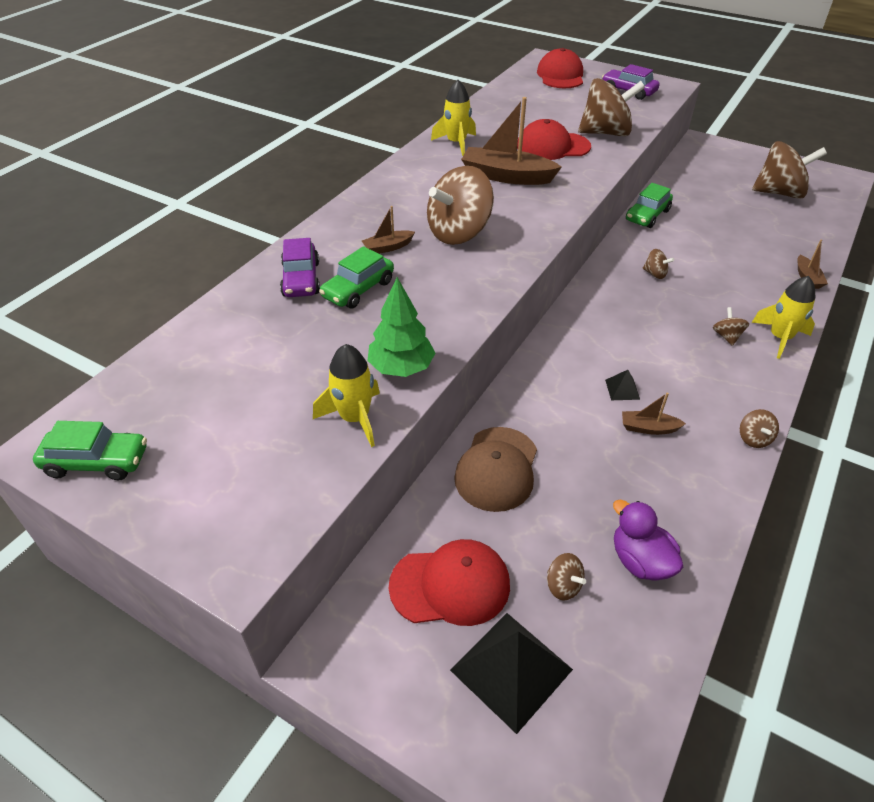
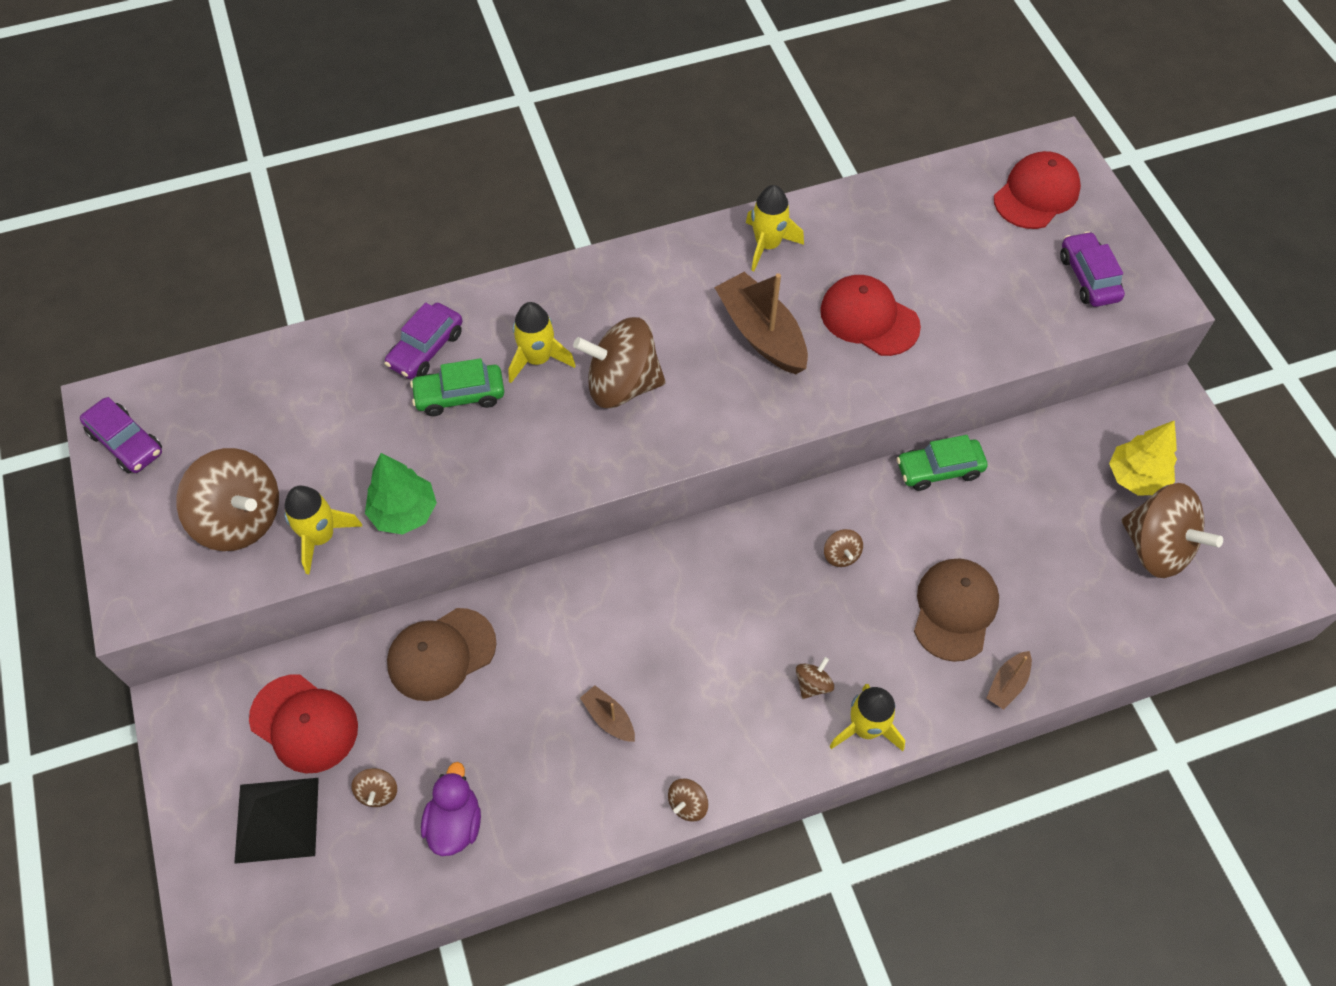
camera: 40 degrees right, 15 degrees up
(97, 462) = (126, 442): green car -> purple car
(388, 247) = (538, 359): brown boat -> yellow rocket
(606, 133) = (960, 335): brown spinning top -> brown spinning top (240, 518)
(622, 389) = (636, 662): black pyramid -> none
(732, 174) = (1136, 477): none -> yellow tree
(739, 264) = (954, 610): none -> brown cap

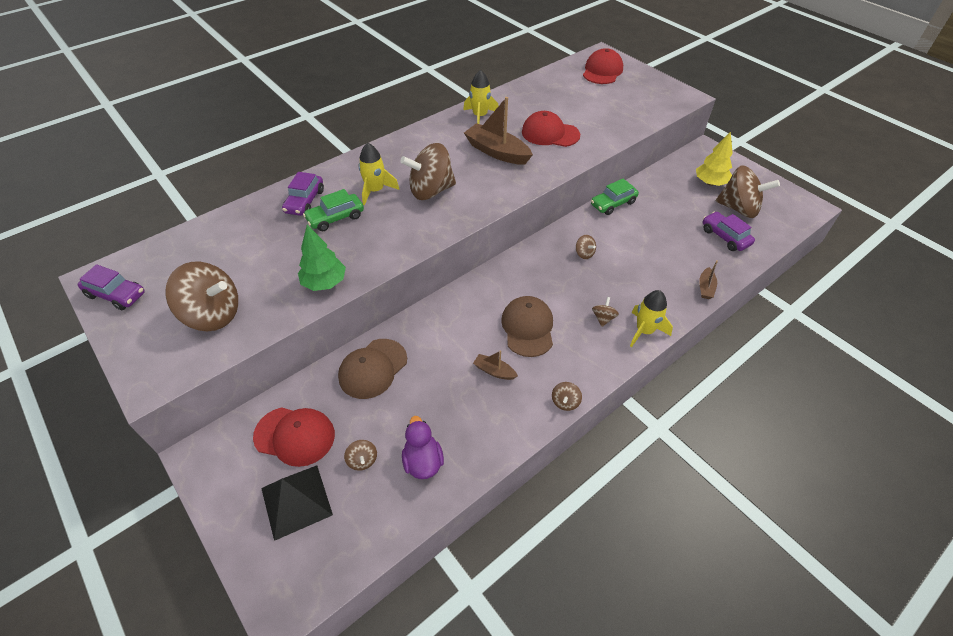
camera: 20 degrees left, 10 degrees down
(321, 537) = (273, 309): yellow rocket -> none
(954, 610) = (658, 262): brown cap -> brown cap (528, 328)
(1088, 277) = (647, 95): purple car -> purple car (725, 237)

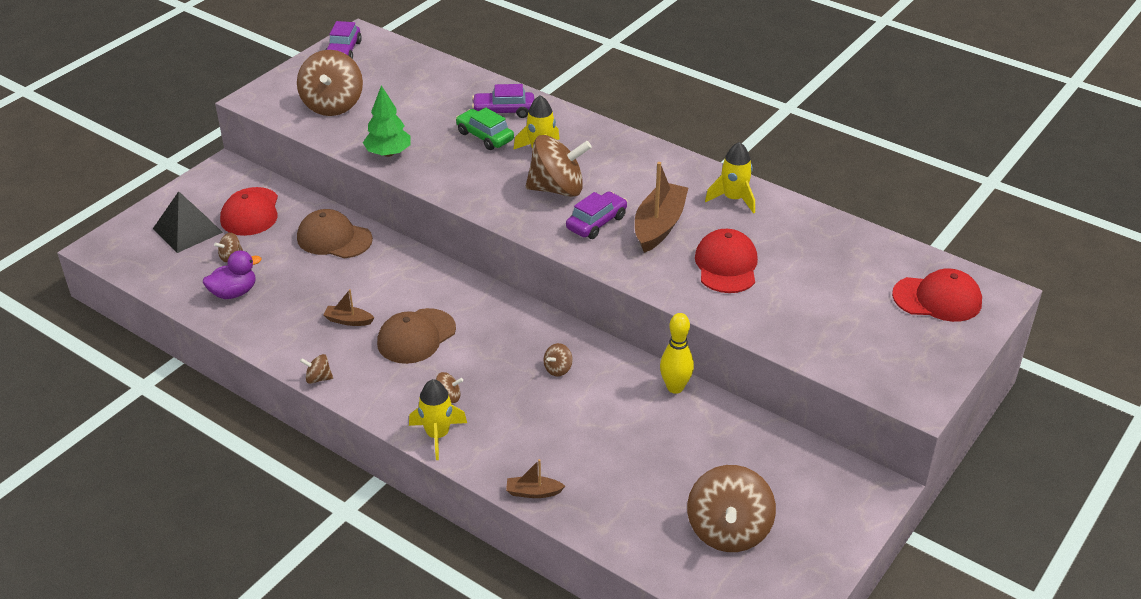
camera: 75 degrees right, 10 degrees down
(431, 191) = (557, 189): brown spinning top -> brown spinning top turned 120 degrees clockwise
(494, 371) = (348, 321): brown boat -> brown boat turned 90 degrees counterclockwise
(528, 328) = (416, 336): brown cap -> brown cap turned 150 degrees clockwise
(613, 204) = (675, 387): green car -> yellow bowling pin
(710, 183) = (780, 495): yellow tree -> none
(725, 237) = (651, 513): purple car -> purple car (596, 223)

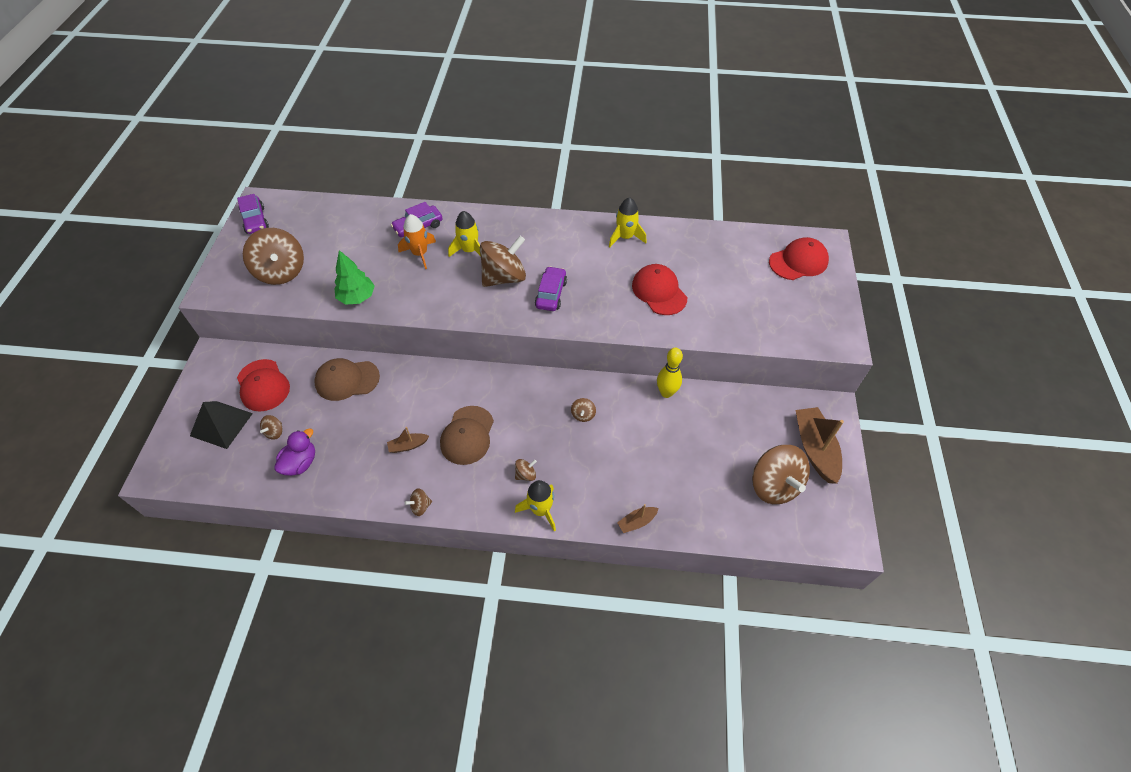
camera: 30 degrees left, 15 degrees up
(485, 136) = (420, 254): green car -> orange rocket
(659, 226) = (594, 279): brown boat -> brown boat (815, 449)

